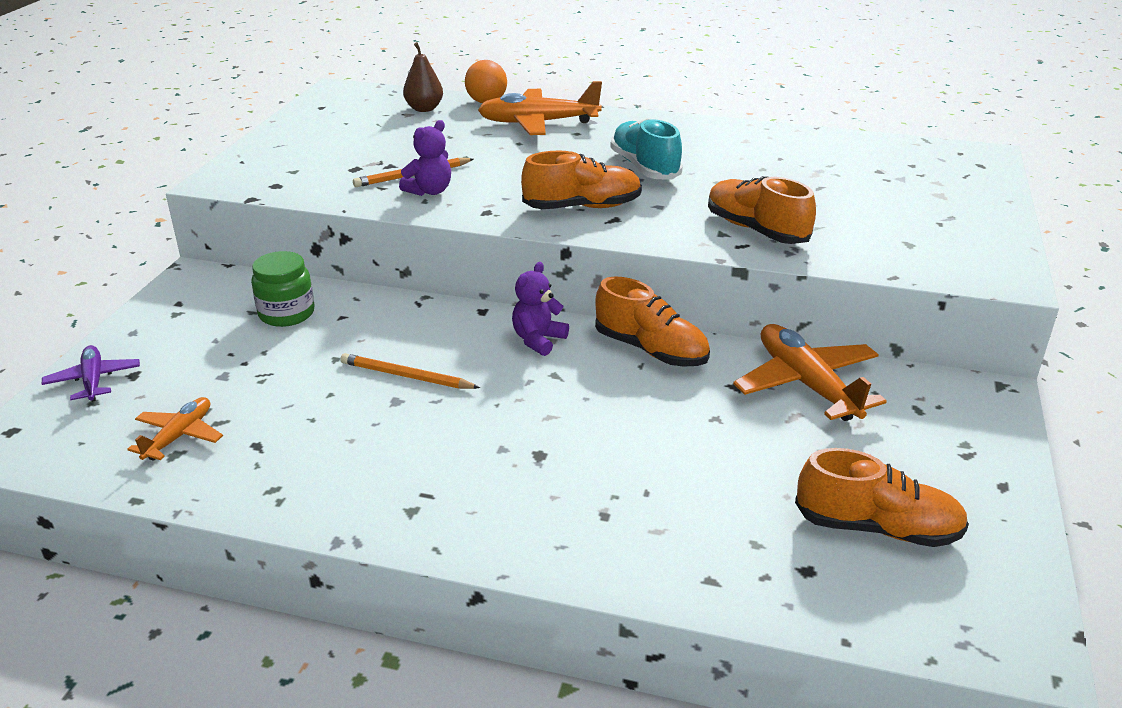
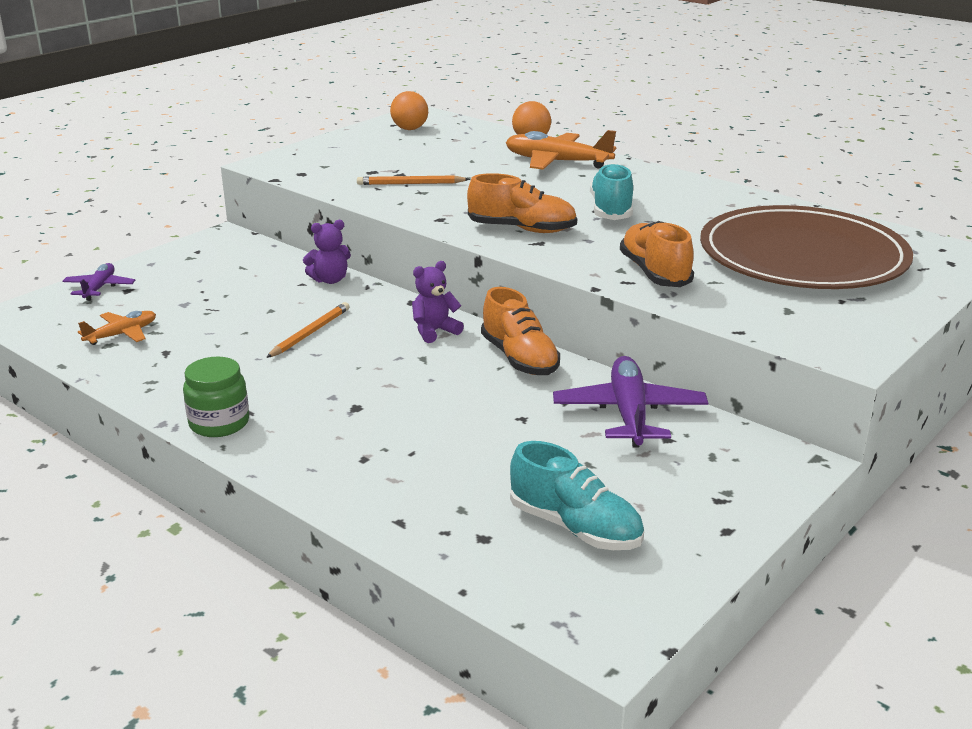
camera: 25 degrees right, 5 degrees down
(286, 314) = (264, 273): green jar -> green jar (219, 423)
(345, 109) = (409, 129): none -> orange ball
(407, 376) = (310, 333): orange pencil -> orange pencil turned 75 degrees clockwise
(424, 109) = (473, 137): brown pear -> none
(429, 191) = (411, 197): purple teddy bear -> purple teddy bear (330, 280)
(806, 384) = (629, 413): orange plane -> purple plane
(861, 183) = (802, 256): none -> brown plate
(877, 528) = (575, 527): orange shoe -> turquoise shoe

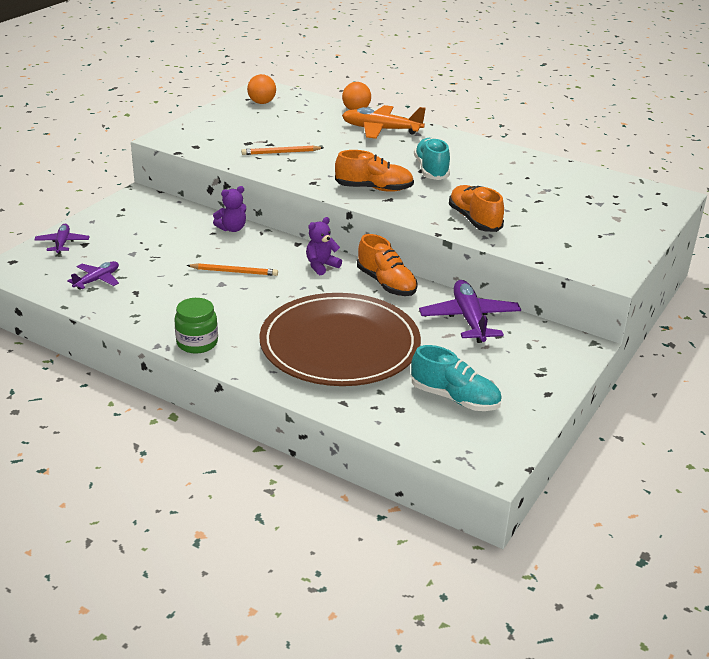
camera: 10 degrees left, 5 degrees up
(122, 334) = (97, 280): orange plane -> purple plane
(310, 333) = (234, 272): orange pencil -> orange pencil turned 75 degrees clockwise
(802, 256) = (568, 202): brown plate -> brown plate (340, 345)

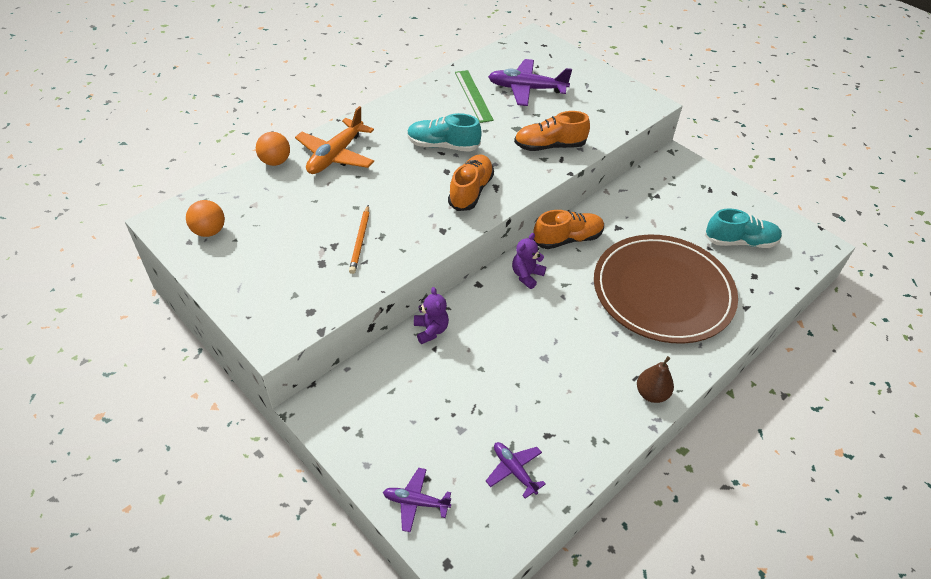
camera: 75 degrees left, 15 degrees up
(197, 343) = (651, 394): green jar -> brown pear
(234, 272) = (523, 344): orange pencil -> none
(321, 266) = (526, 275): purple teddy bear -> purple teddy bear turned 60 degrees clockwise
(454, 398) = (740, 242): turquoise shoe -> turquoise shoe turned 45 degrees clockwise
(469, 319) = (632, 204): purple plane -> purple plane (526, 89)
(525, 175) = (473, 96): none -> green ruler

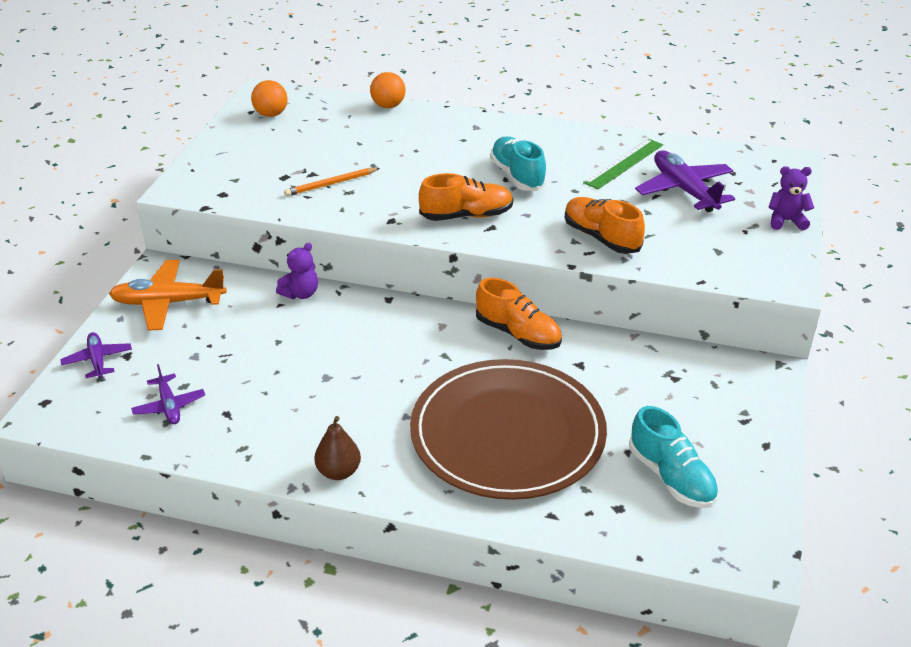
camera: 60 degrees right, 10 degrees down
(335, 156) = (431, 129): orange plane -> orange plane (167, 303)
(514, 470) = (169, 406): purple plane -> purple plane turned 135 degrees clockwise
(526, 275) = (432, 325): purple teddy bear -> purple teddy bear (786, 221)

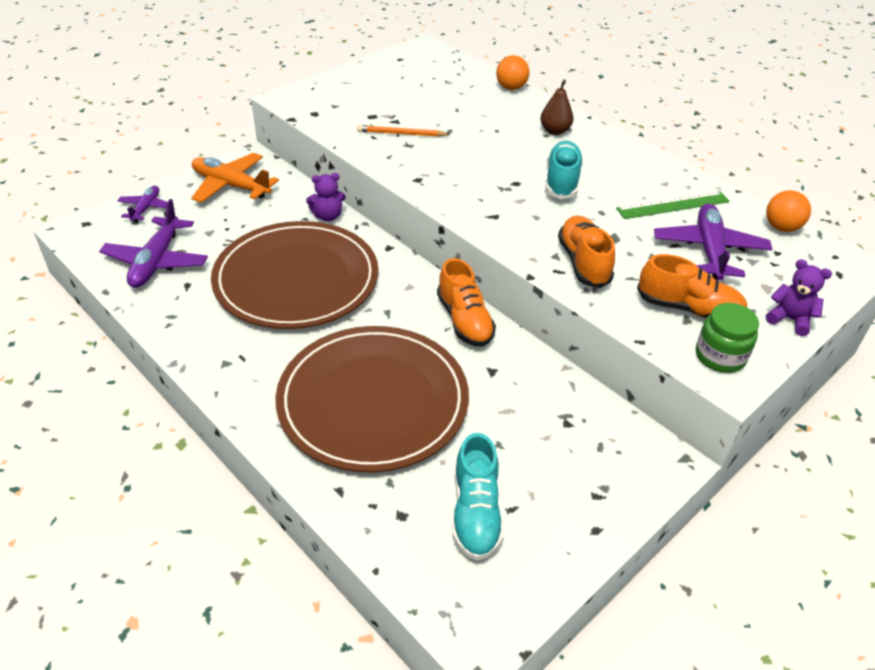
camera: 30 degrees right, 5 degrees up
(169, 406) = (156, 262): purple plane -> purple plane, size x1.74
(271, 114) = (412, 66): orange ball -> orange ball (781, 227)
(331, 362) = (296, 279): none -> brown plate
(338, 472) = (217, 368): brown pear -> brown pear (554, 131)
(466, 215) = (483, 198): orange shoe -> orange shoe (688, 309)
(765, 268) = (720, 356): none -> green jar

